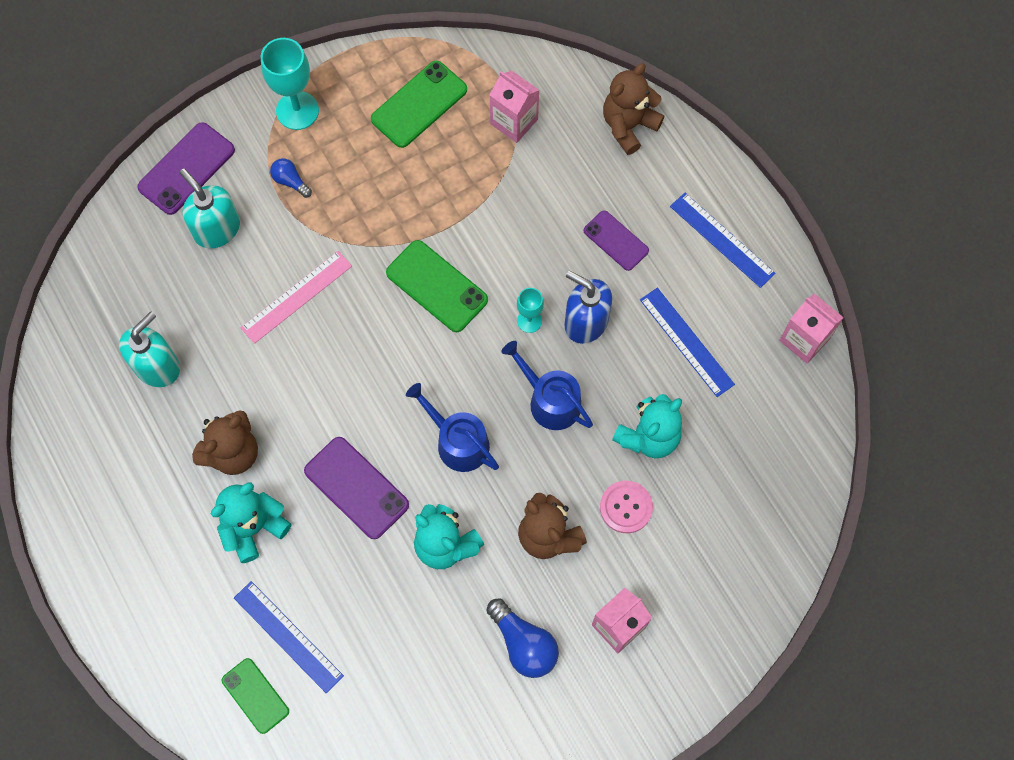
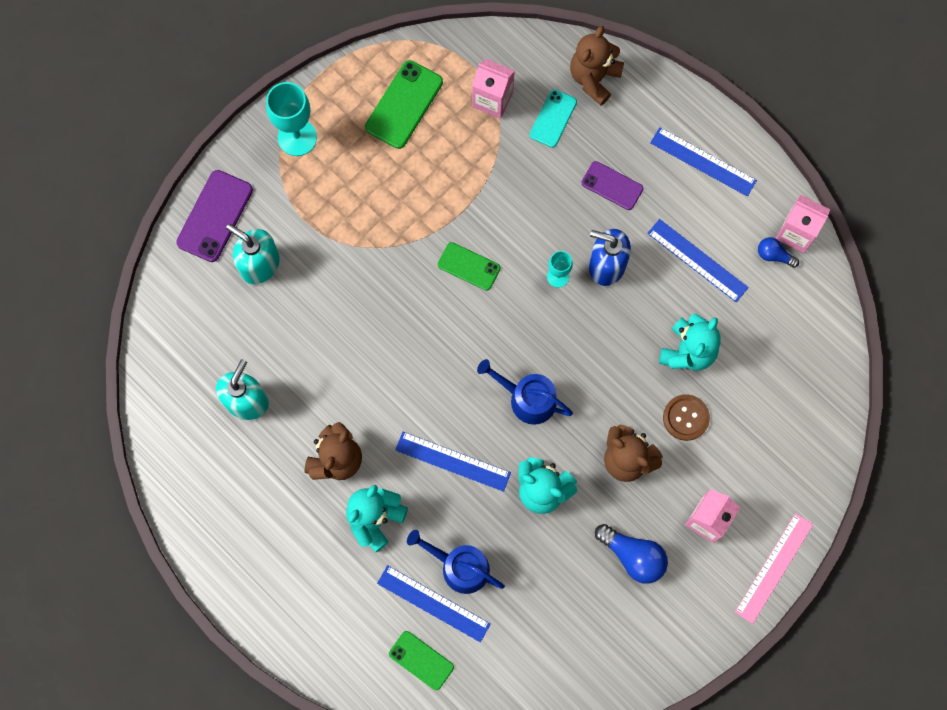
camera: 15 degrees left, 5 degrees up
(290, 181) = (311, 204): blue light bulb -> blue light bulb (774, 255)
(296, 297) = (349, 307): pink ruler -> pink ruler (774, 568)
(356, 487) = (452, 461): purple phone -> blue ruler
(437, 286) = (469, 266): green phone -> green phone, size x0.65
(549, 400) = (595, 342): blue watering can -> blue watering can (459, 566)
(572, 156) = (553, 118): none -> turquoise phone
(626, 507) = (685, 418): pink button -> brown button

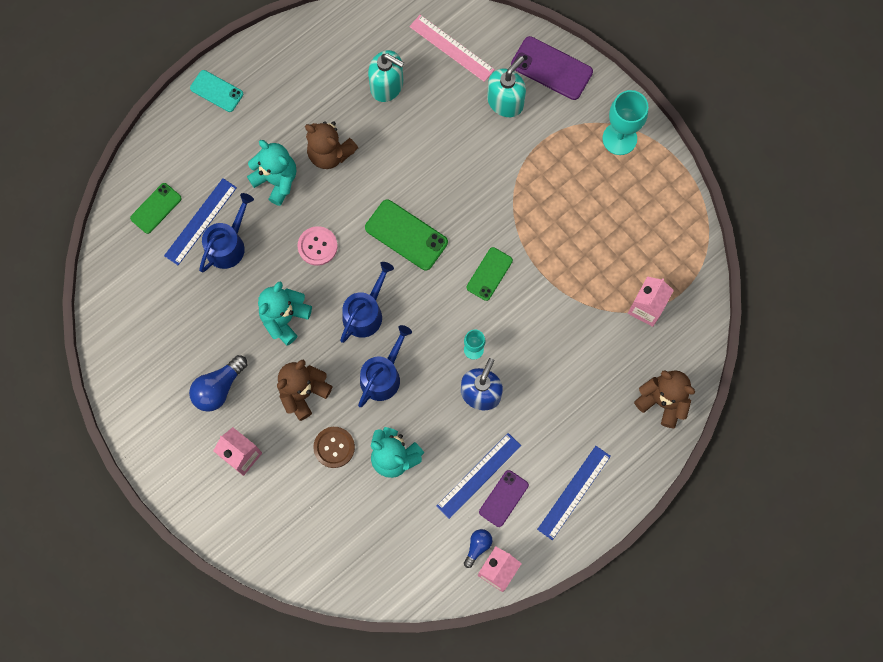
camera: 95 degrees right, 0 degrees up
(404, 104) = (645, 230): green phone -> green phone (406, 235)
(452, 461) = (317, 246): blue ruler -> pink button
(553, 118) = (625, 360): turquoise phone -> turquoise phone (216, 91)
(598, 372) = (383, 375): none -> blue watering can
(612, 186) = (556, 406): purple phone -> purple phone (503, 498)
(774, 568) = (193, 508): pink ruler -> pink ruler (451, 48)

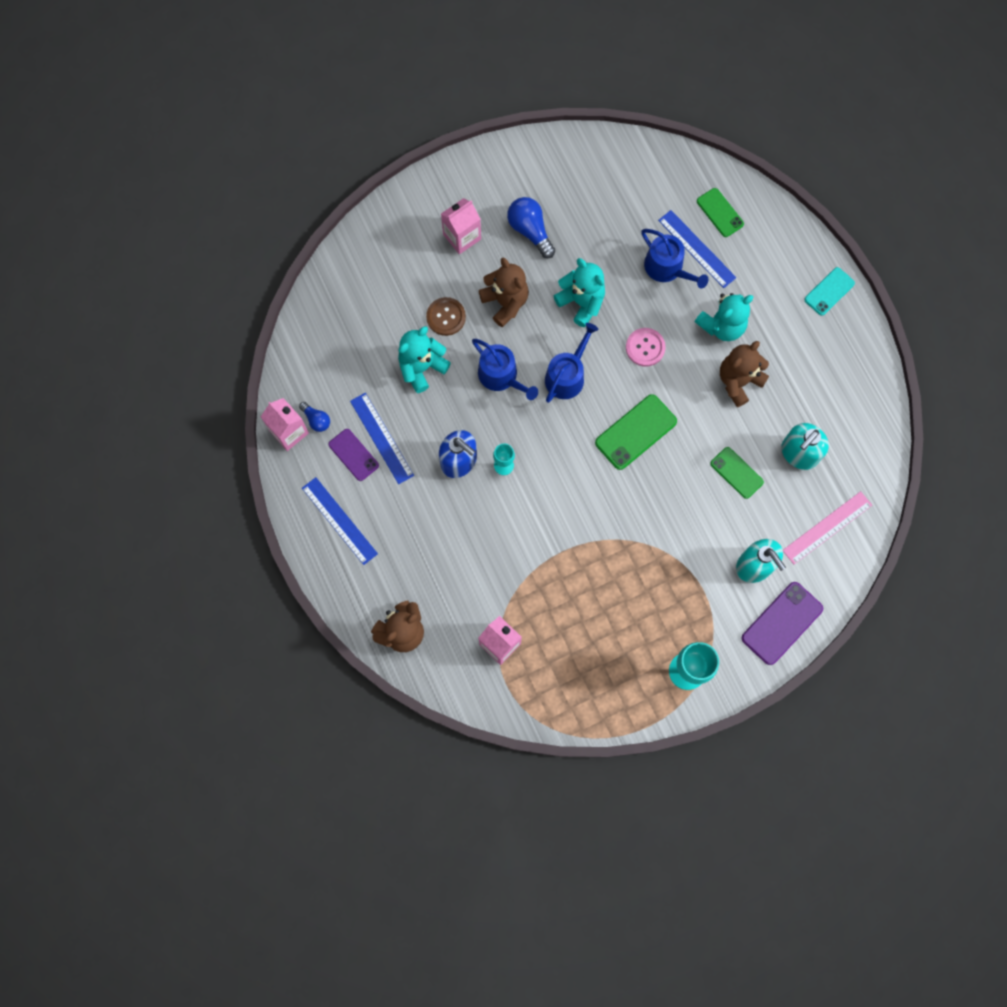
camera: 105 degrees right, 0 degrees up
(365, 312) = (567, 375): blue watering can -> blue watering can turned 105 degrees counterclockwise
(489, 274) = (575, 500): green phone -> green phone (736, 473)

